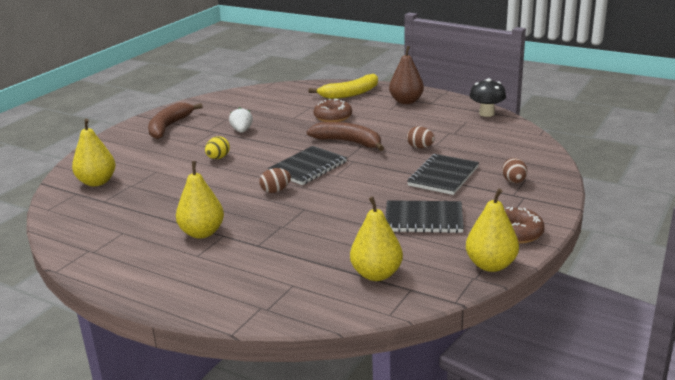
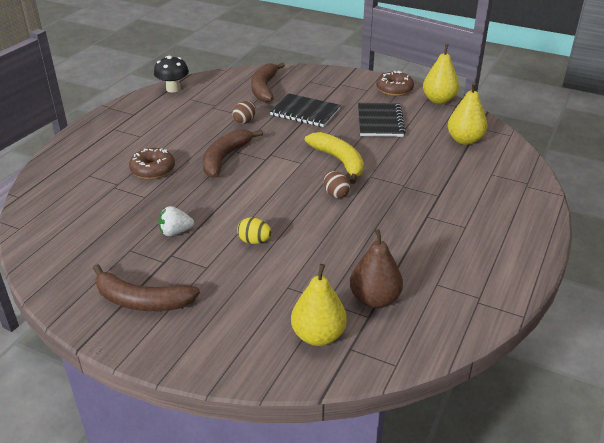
camera: 95 degrees left, 10 degrees up
(202, 233) = (425, 229): yellow pear -> none
(308, 167) = (284, 179): black notebook -> none
(350, 94) = (82, 161): yellow banana -> yellow banana (339, 161)
(406, 101) = (124, 127): brown pear -> brown pear (374, 299)
(498, 154) = (264, 88): none -> brown banana
(514, 182) = (315, 85): brown egg -> none

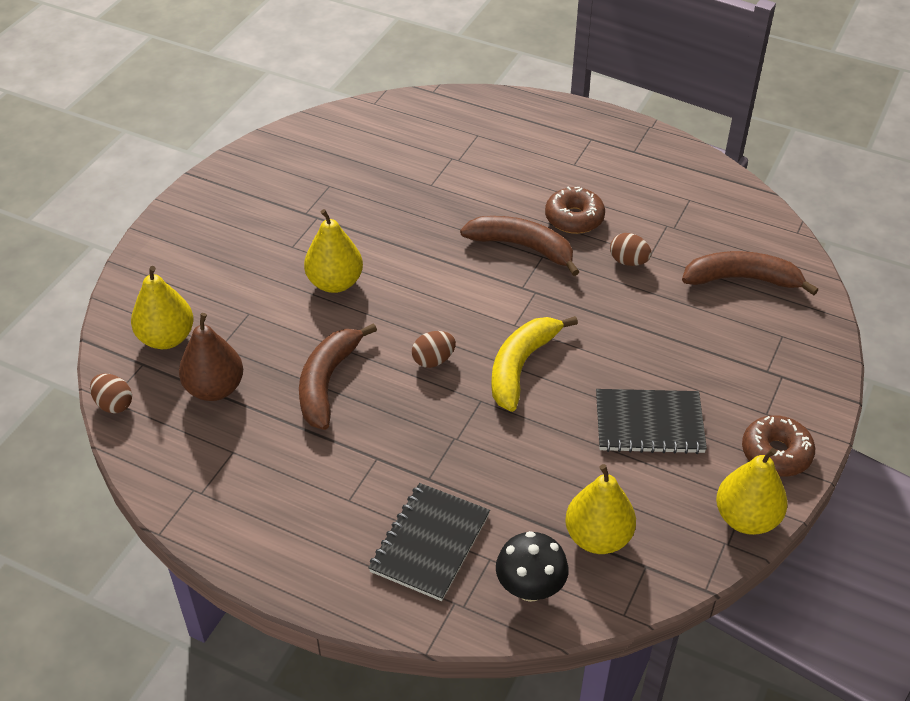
camera: 90 degrees right, 10 degrees up
(142, 301) = (244, 204): brown banana -> brown banana (327, 382)
(153, 170) = (490, 184): brown donut -> brown donut (574, 218)
(173, 89) = (718, 180): black mushroom -> black mushroom (530, 588)
(175, 232) = (358, 216): white strawberry -> none
(254, 241) = (335, 283): yellow egg -> yellow pear
(305, 112) = (667, 329): black notebook -> black notebook (430, 543)
(339, 161) = (520, 366): yellow banana -> yellow banana turned 150 degrees clockwise
(400, 361) = (114, 404): none -> brown egg

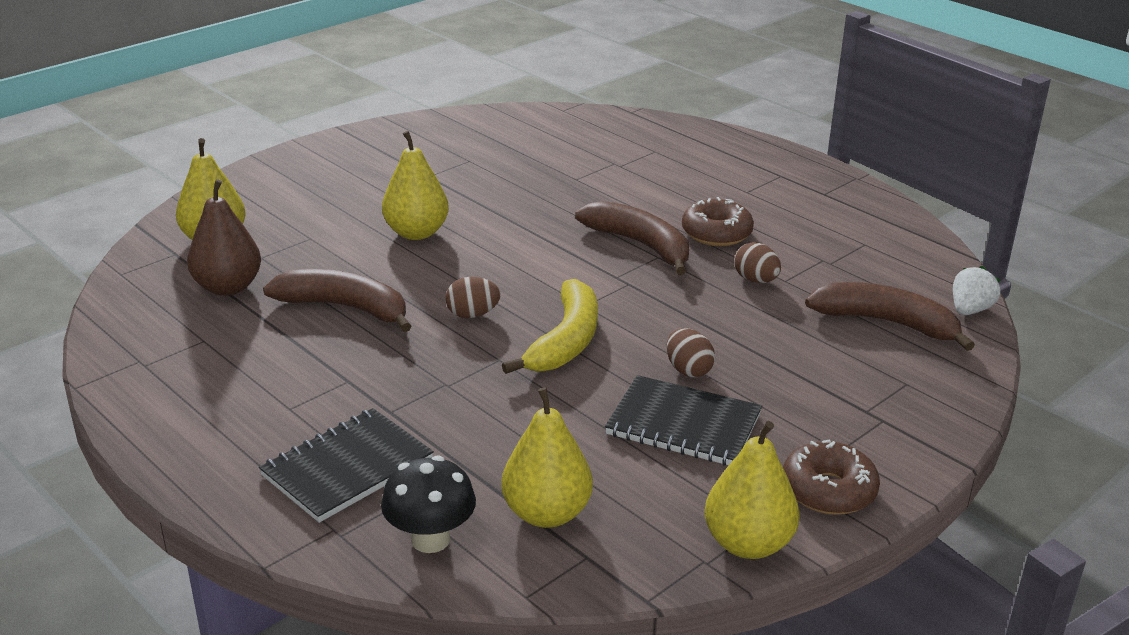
camera: 20 degrees right, 15 degrees down
(114, 404) = (121, 277): brown egg -> brown egg (688, 370)
(327, 382) = (345, 307): brown banana -> brown banana turned 75 degrees clockwise
(520, 366) = (566, 341): yellow banana -> yellow banana turned 150 degrees clockwise
(793, 249) = (970, 310): none -> white strawberry

